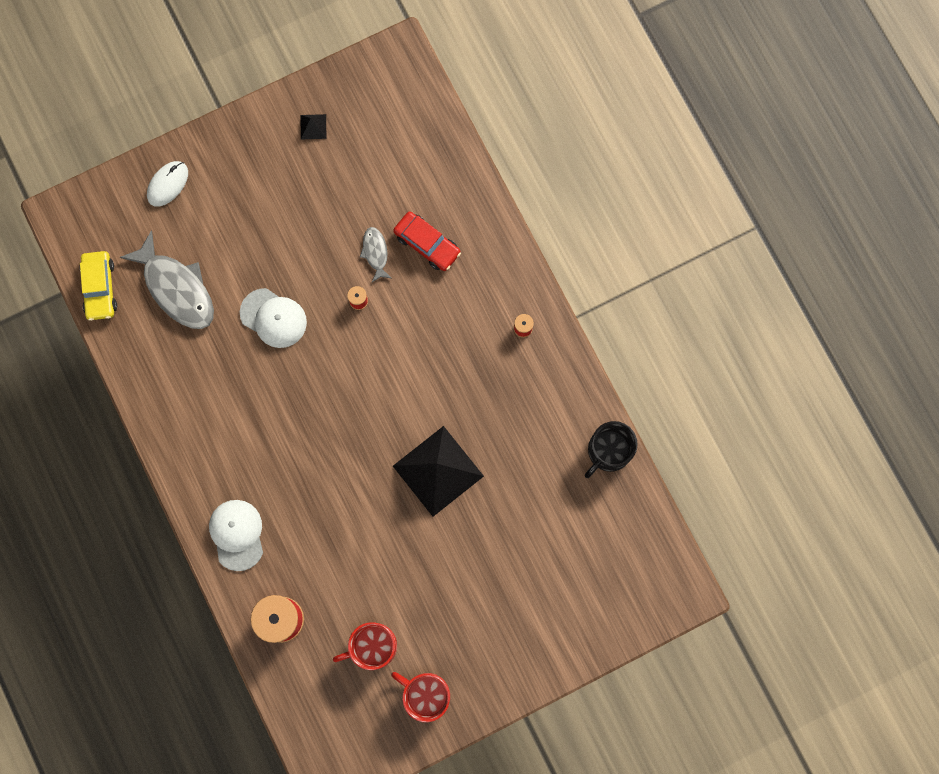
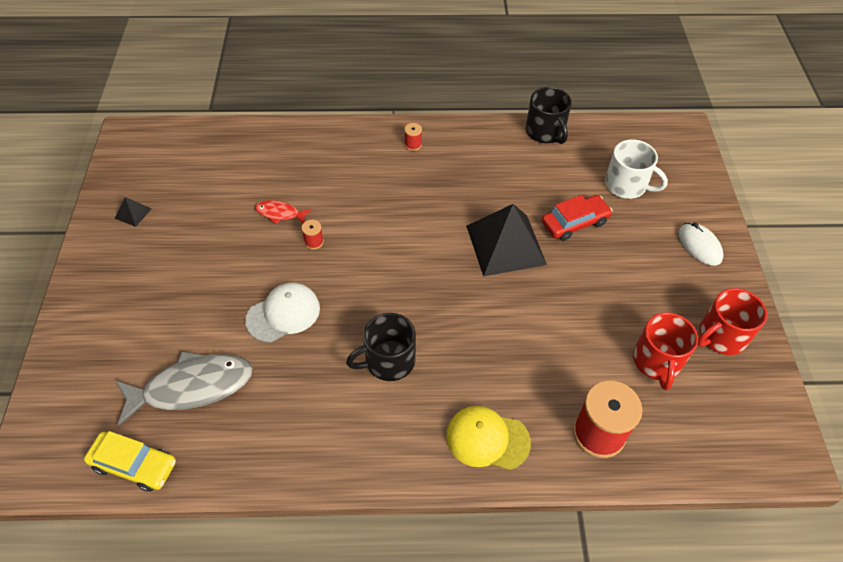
camera: 65 degrees left, 25 degrees down
(168, 184) = (82, 350): white mouse -> white mouse (699, 246)
(237, 534) = (487, 439): white cap -> yellow cap
(270, 426) = (388, 361): none -> black mug
(375, 253) = (280, 213): grey fish -> red fish
(427, 244) = (299, 177): red car -> red car (574, 223)
(572, 558) = (626, 185): none -> white mug

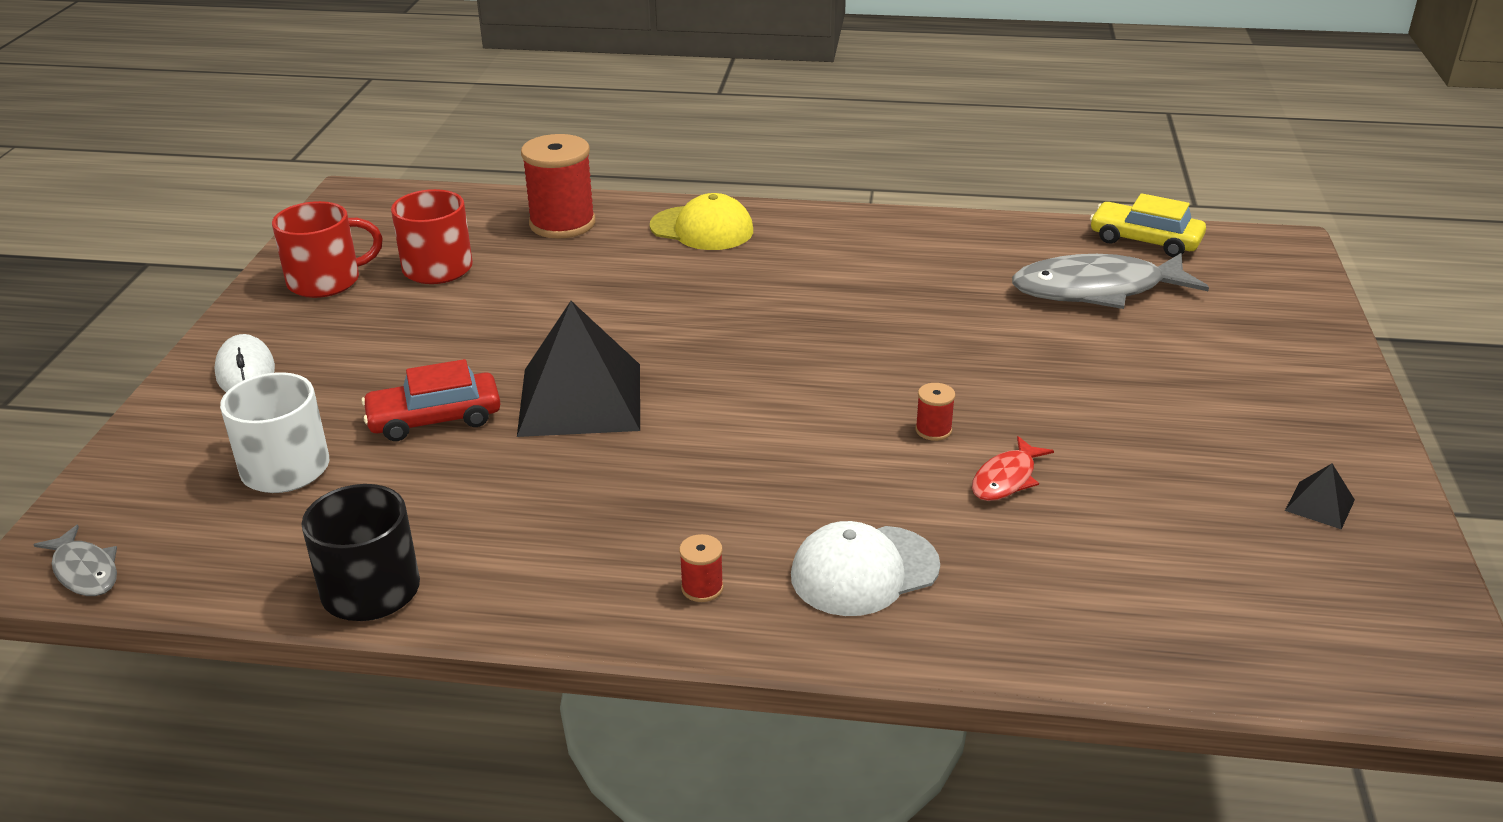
camera: 170 degrees left, 20 degrees down
(280, 213) = (1006, 479): red fish -> red fish turned 105 degrees clockwise
(283, 314) = (977, 347): white cap -> white cap (864, 571)
(388, 361) = (815, 293): black mug -> none
(664, 128) = (85, 571): none -> grey fish

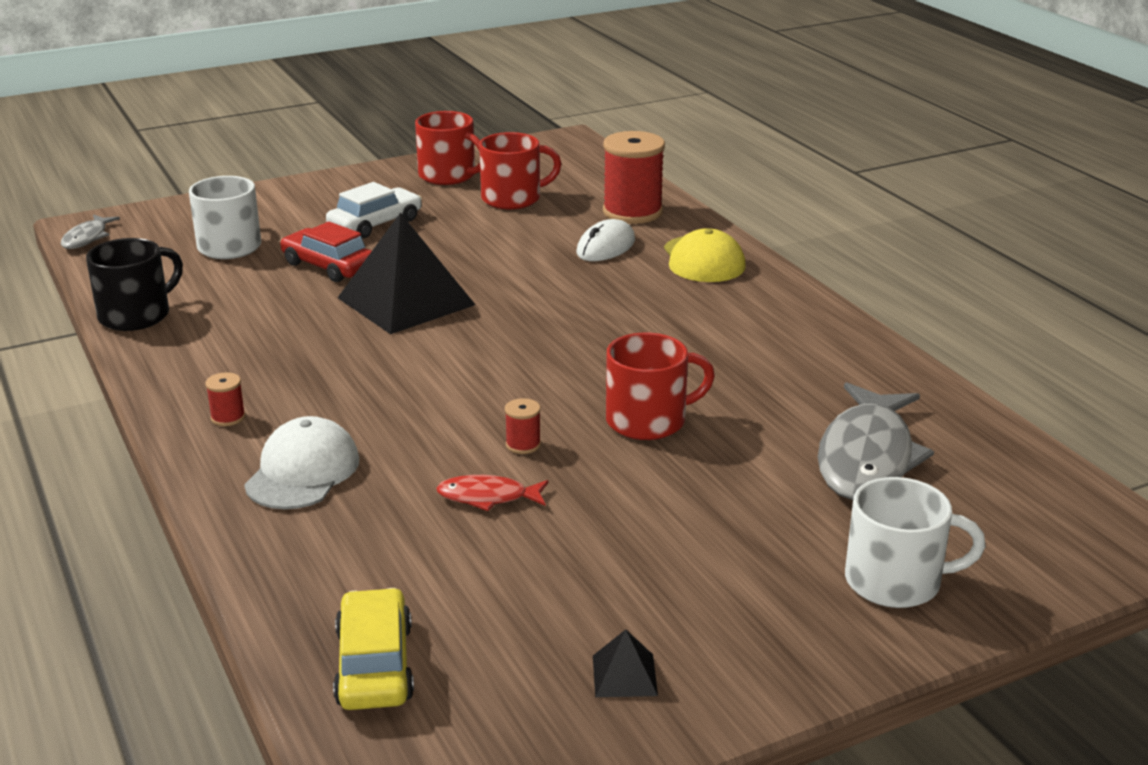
camera: 55 degrees right, 5 degrees down
(245, 372) = (317, 197): white mouse -> white mouse (606, 247)
(374, 359) = (375, 224): none -> white car
(864, 571) = (302, 472): white cap -> white cap turned 75 degrees clockwise
(952, 356) = (648, 420): none -> red mug
(1096, 290) = (867, 457): grey fish -> grey fish turned 120 degrees counterclockwise
(1145, 240) = (1012, 458): yellow car -> yellow car (374, 665)
(1269, 346) = (895, 581): none -> white mug

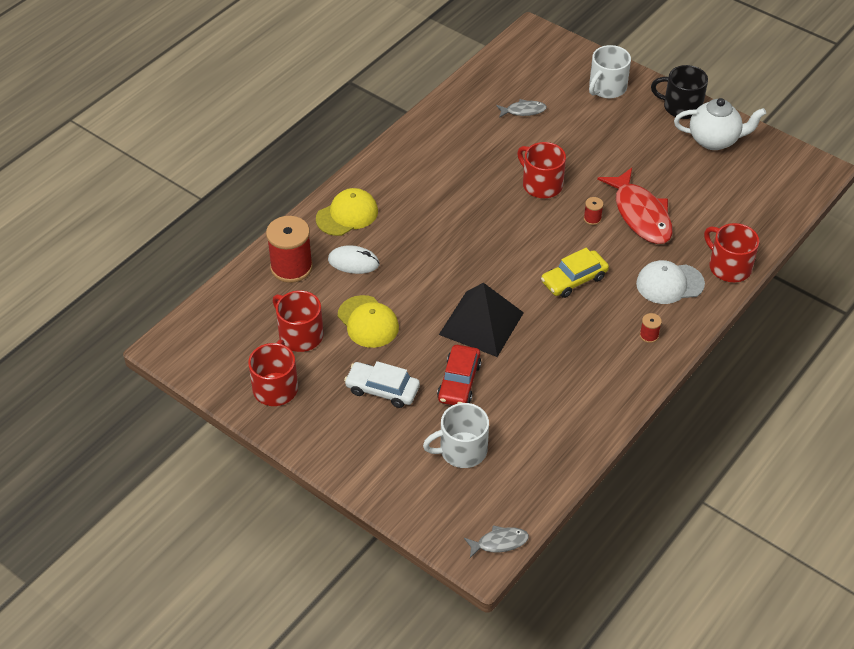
camera: 115 degrees left, 20 degrees up
(136, 315) = (580, 441): black mug -> black mug (681, 107)
(267, 549) = (729, 267): none -> red mug
(374, 665) = (763, 204): yellow car -> yellow car (574, 279)
(488, 497) = (640, 214): red fish -> red fish, size x2.03
(491, 236) = (368, 322): none -> yellow cap
(624, 675) = (714, 140): black pyramid -> white teapot
(867, 457) = (523, 111): grey fish -> grey fish, size x0.49
(895, 581) = (607, 88): white mug -> white mug turned 120 degrees counterclockwise

